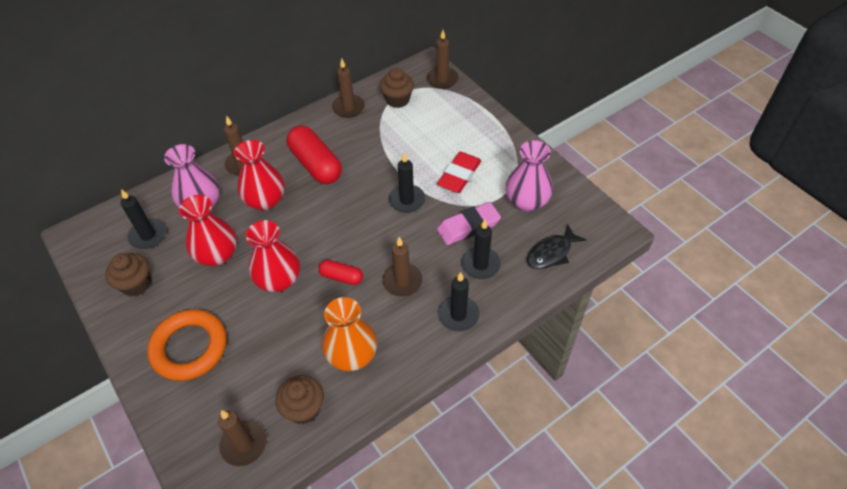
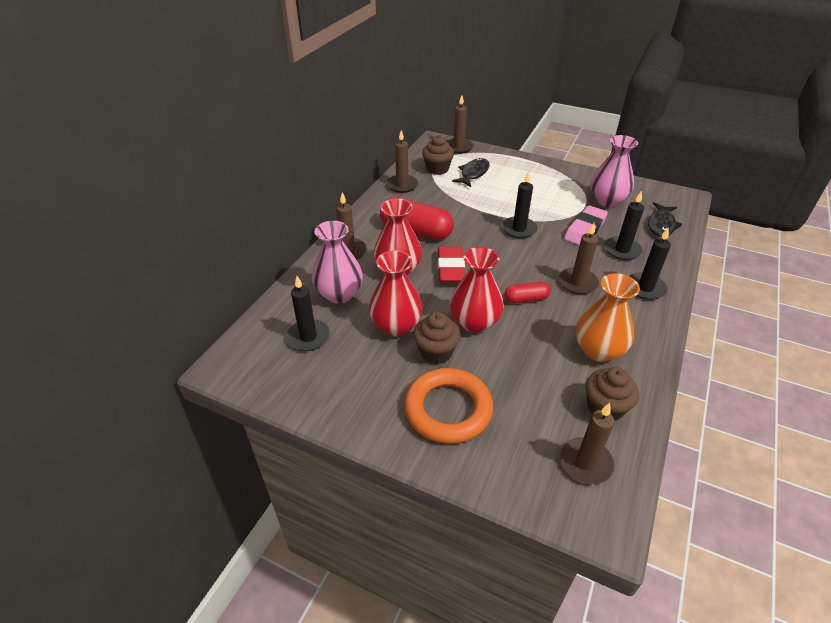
camera: 30 degrees left, 10 degrees down
(136, 284) = (337, 381): brown cupcake -> brown cupcake (436, 352)
(426, 118) = (473, 173): none -> black fish
(459, 175) = (540, 201): red eraser -> red eraser (450, 268)

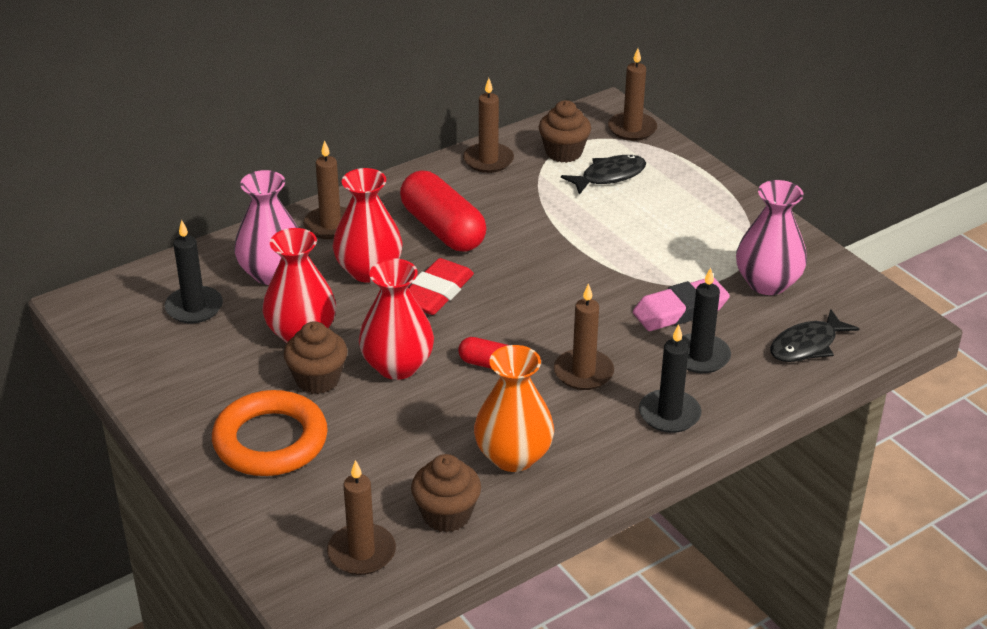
camera: 30 degrees right, 5 degrees down
(519, 229) = (585, 276): black candle -> none

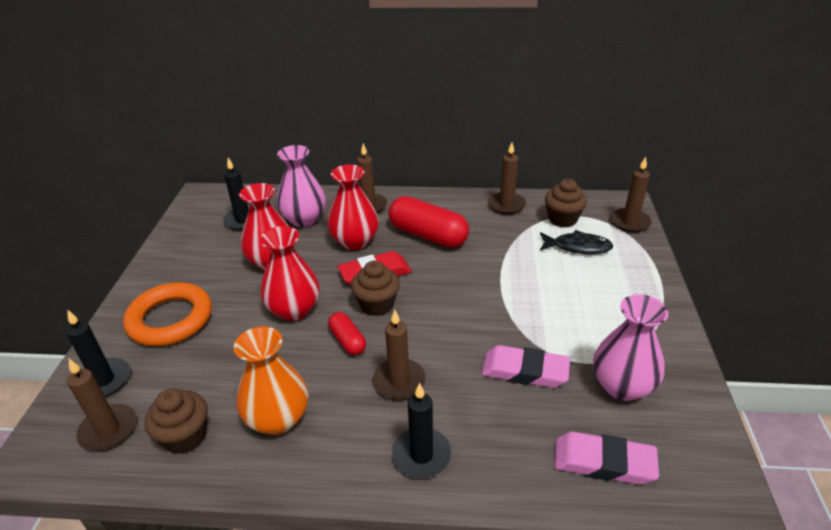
camera: 40 degrees right, 0 degrees up
(317, 379) = (243, 294): brown cupcake -> brown cupcake (377, 305)
(442, 229) = (428, 235): red capsule -> red capsule turned 60 degrees counterclockwise
(700, 356) = (500, 419): black candle -> black candle (104, 380)
(807, 345) = (603, 463): black fish -> pink eraser

